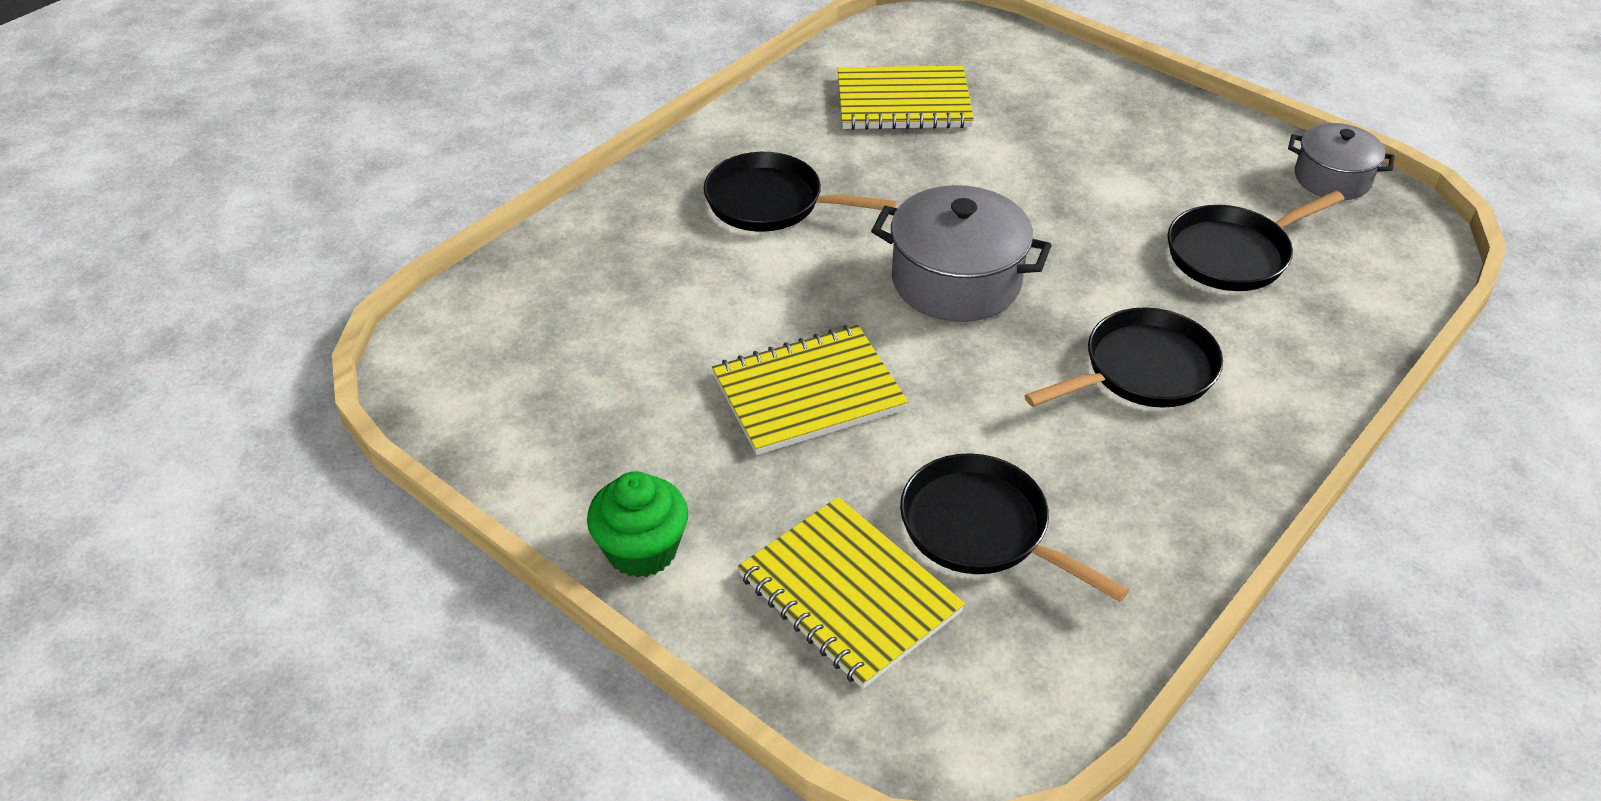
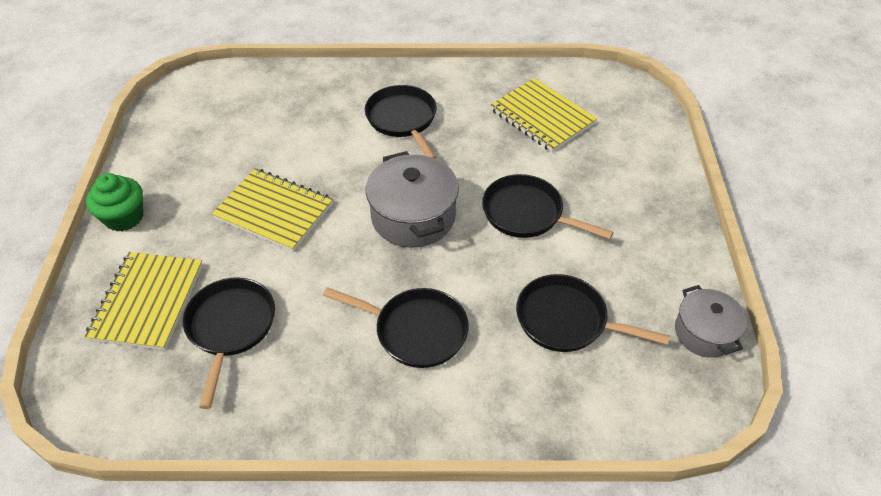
camera: 50 degrees right, 5 degrees up
(1048, 196) = (527, 214): none -> black pan

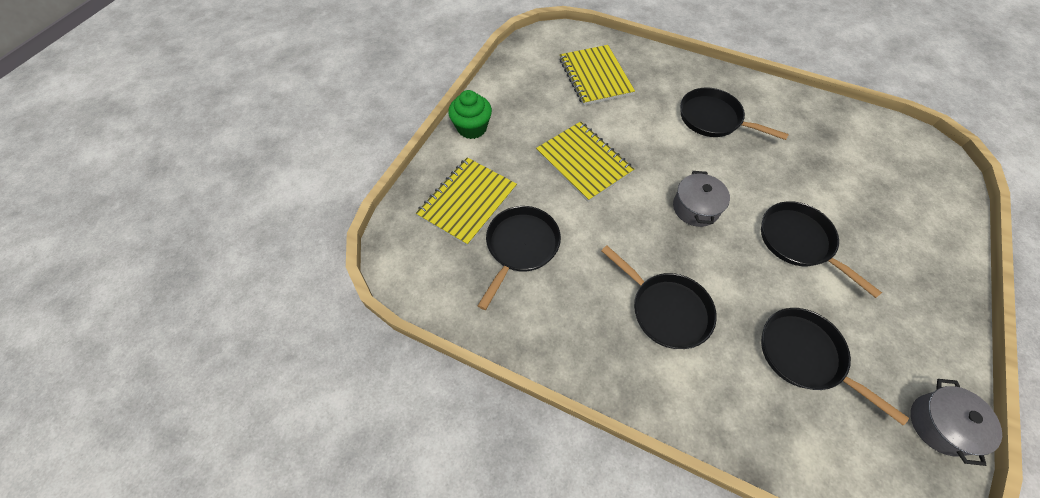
camera: 25 degrees right, 10 degrees up
(403, 120) = (713, 119): black pan -> black pan turned 60 degrees counterclockwise
(413, 217) = (695, 208): grey pot -> grey pot, size x0.63
(542, 117) = (841, 156): yellow notebook -> yellow notebook (595, 77)

